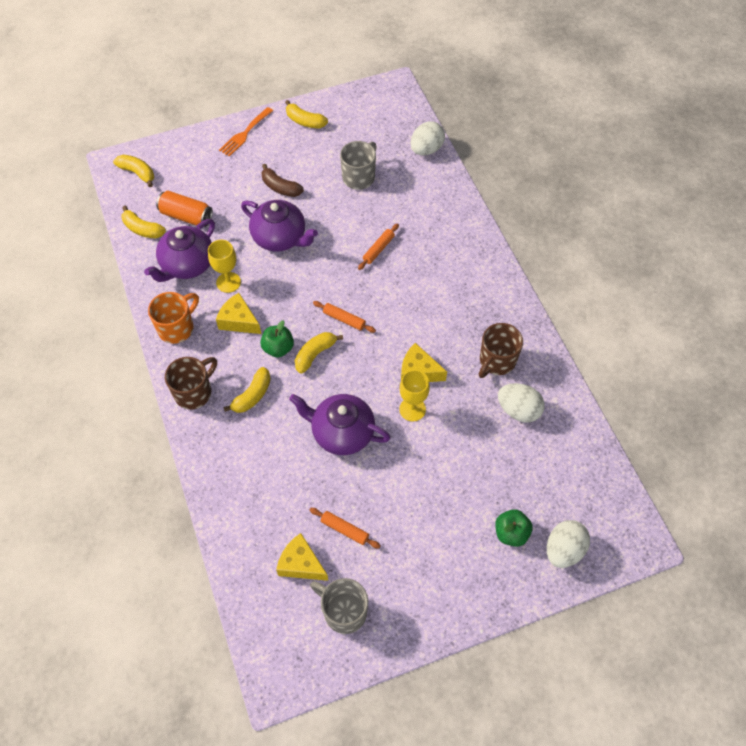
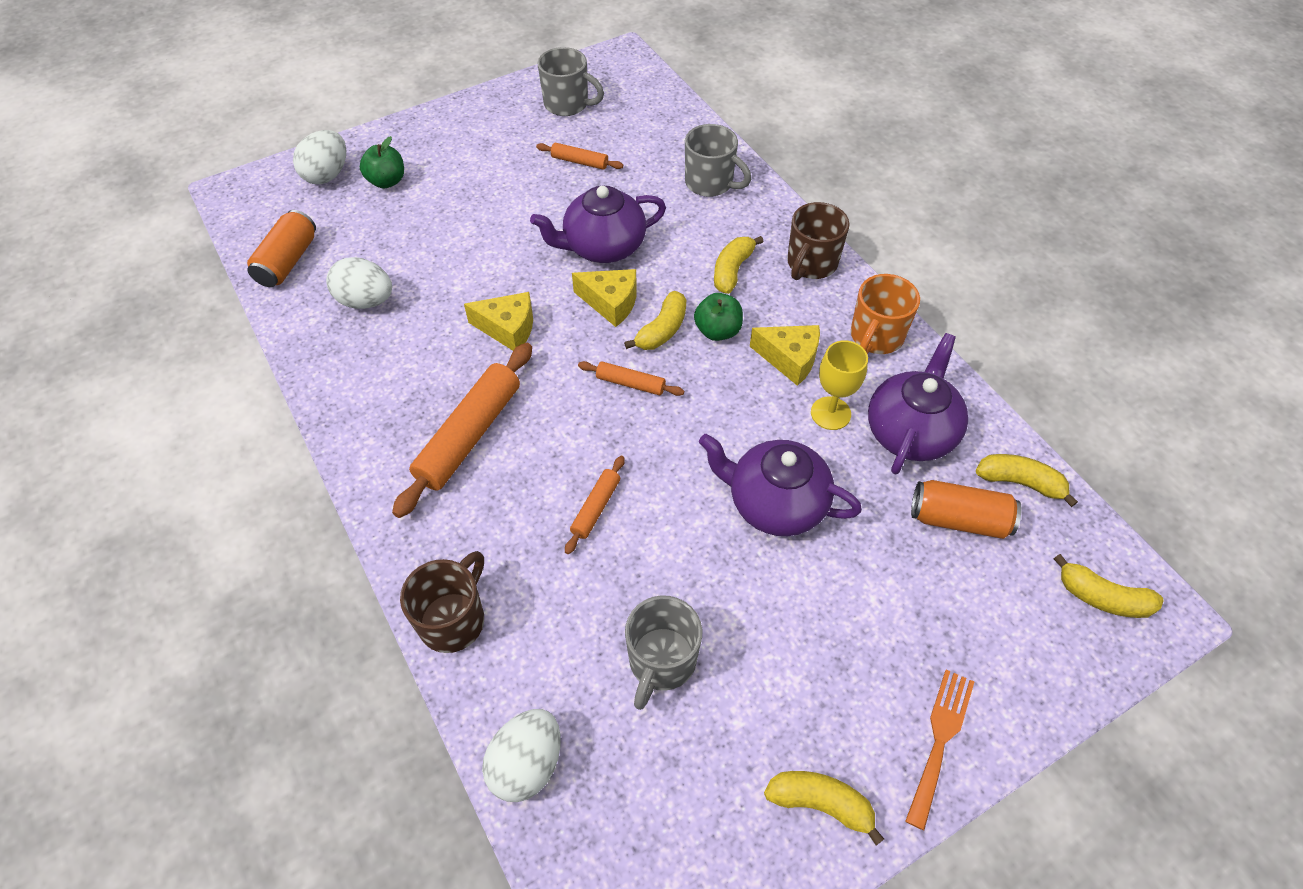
camera: 170 degrees right, 5 degrees down
(241, 485) = (710, 183): none -> grey mug
(280, 187) = (812, 610): brown banana -> none
(301, 564) = (621, 131): yellow cheese -> yellow cheese (611, 303)
(341, 432) = (603, 247): purple teapot -> purple teapot turned 150 degrees clockwise
(412, 409) = (513, 283): yellow goblet -> none
(447, 300) = (469, 435): none -> orange rolling pin
(496, 361) = (392, 357): brown mug -> brown mug (453, 620)
(581, 456) = (288, 261): none -> orange can

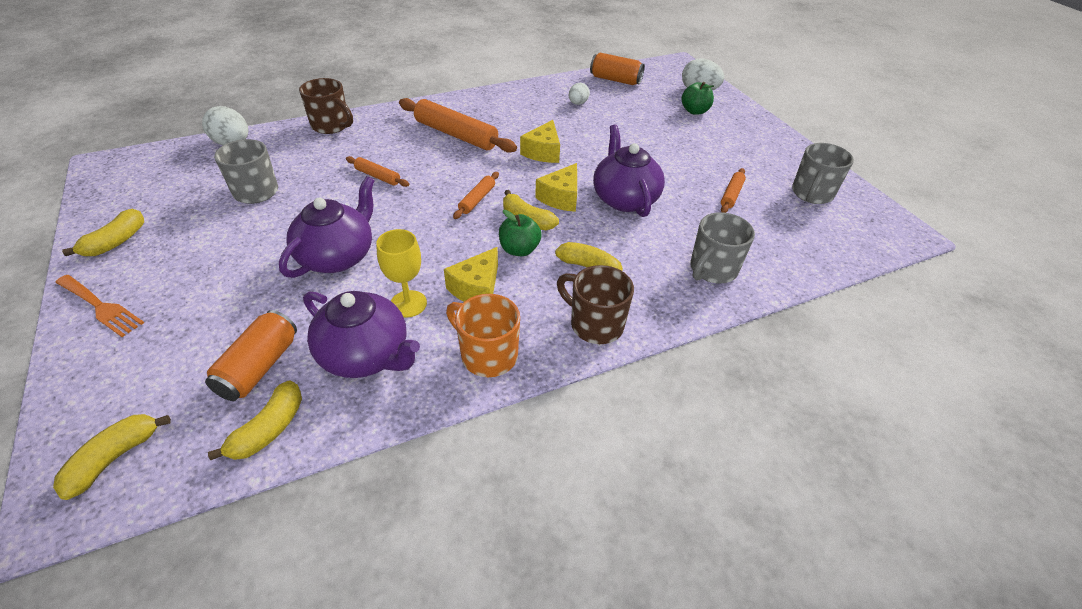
camera: 95 degrees right, 10 degrees down
(366, 301) = (578, 103): white egg -> white egg, size x0.62

